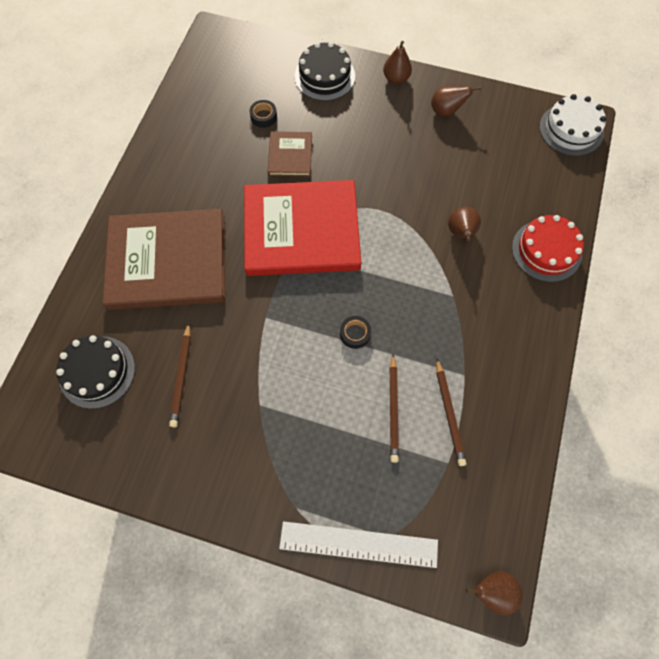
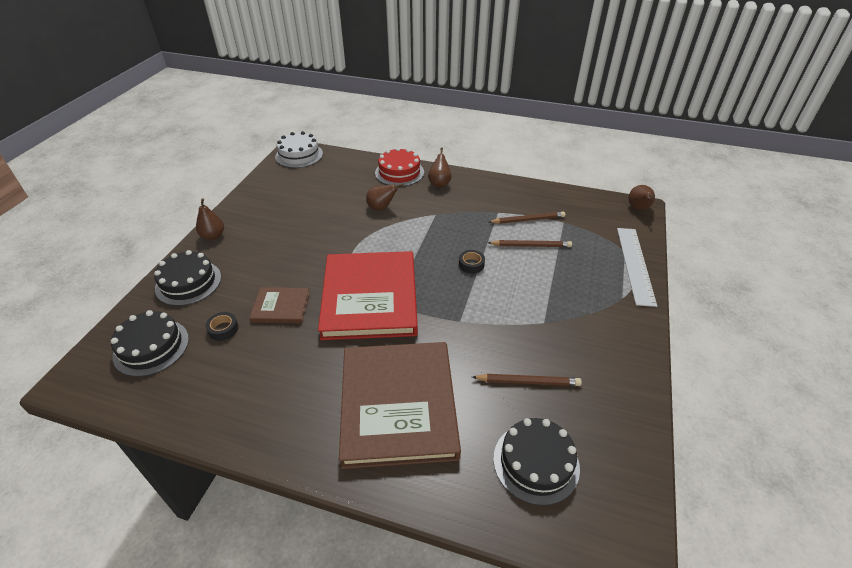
camera: 90 degrees left, 25 degrees down
(246, 72) = (151, 347): none -> black cake
(446, 111) = (261, 209): brown pear -> brown pear (439, 183)

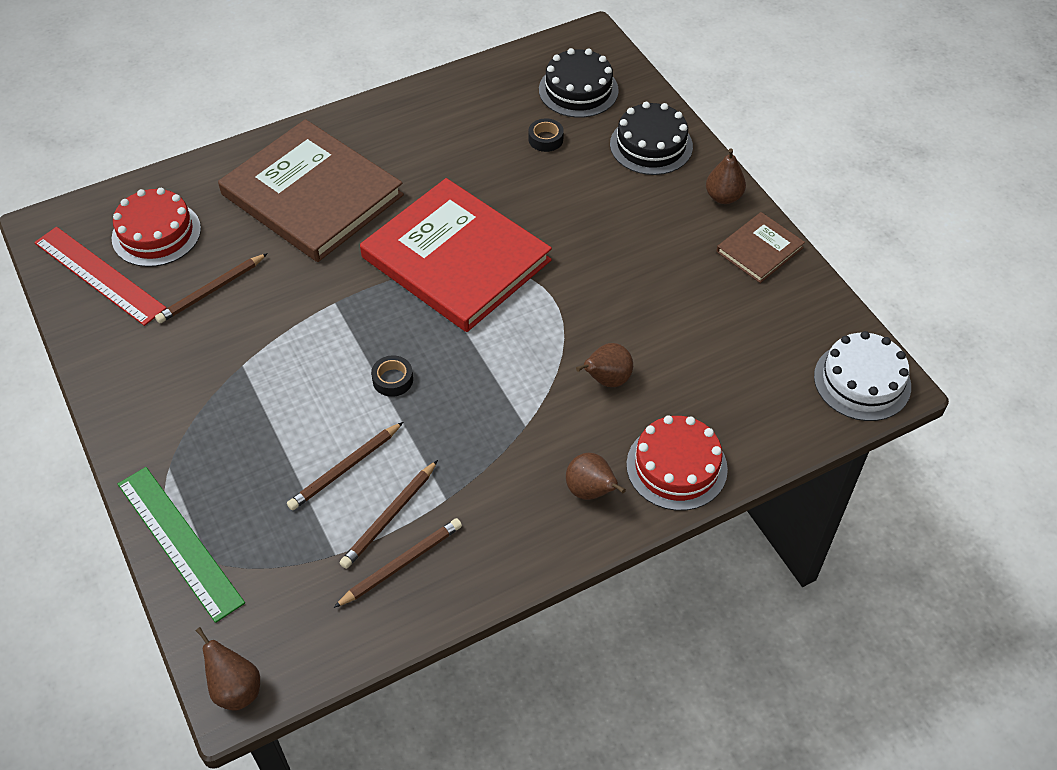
camera: 135 degrees right, 10 degrees up
(281, 307) = (527, 189): brown book -> brown book (759, 249)
(536, 462) = (156, 233): black cake -> red cake
(538, 205) = (401, 564): none -> brown pencil
(604, 456) = (99, 275): none -> red ruler
(635, 264) = (179, 542): white ruler -> green ruler

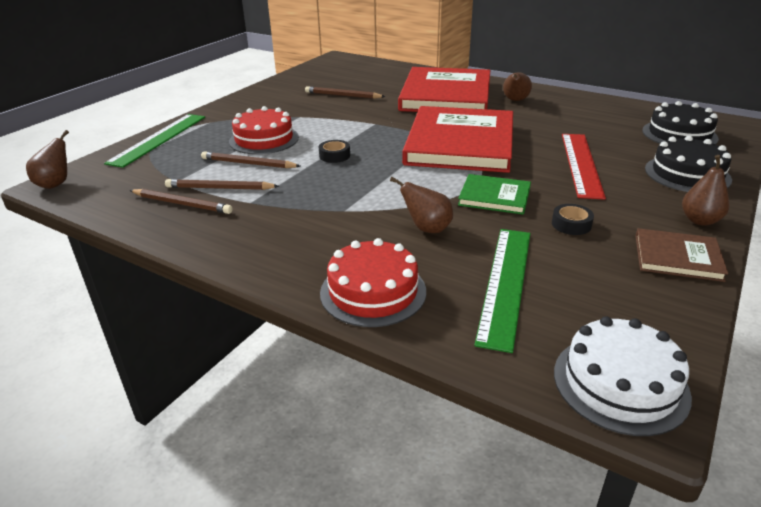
camera: 60 degrees right, 20 degrees down
(99, 275) = (321, 74): red ruler -> red ruler (581, 164)
(156, 233) = (364, 75): red cake -> red cake (264, 139)
(312, 195) = (445, 95): brown book -> red book
(545, 139) = (613, 138): black tape -> black tape (571, 224)
(587, 299) = (494, 197): none -> green book
(591, 491) = (307, 257): brown pear -> brown pear (515, 100)
(722, 374) = (505, 283): none -> green ruler

